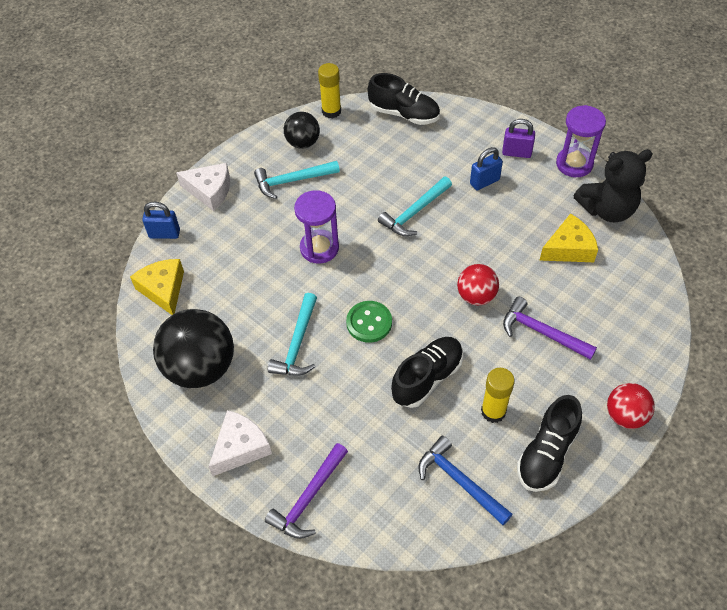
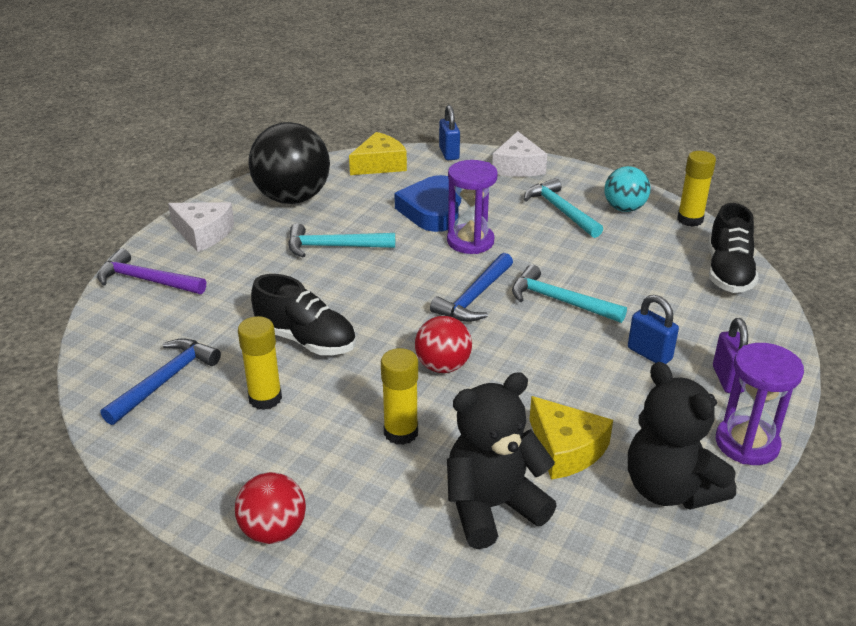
camera: 75 degrees right, 20 degrees down
(261, 264) = (432, 210): none -> blue heart
(303, 143) = (624, 208): black ball -> turquoise ball
(369, 323) = (375, 288): green button -> none
(397, 261) = (474, 297): none -> blue hammer
(542, 332) = (401, 432): purple hammer -> yellow glue stick
(546, 454) = (205, 452): black shoe -> none
(614, 296) = (492, 507): none -> black teddy bear

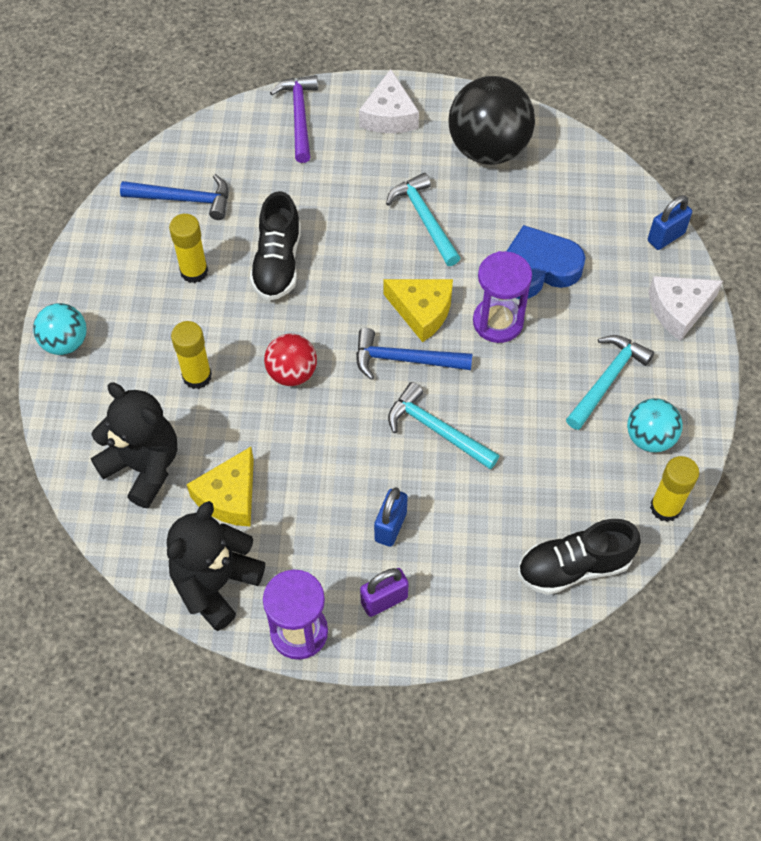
camera: 65 degrees right, 25 degrees up
(273, 531) = (65, 342): red ball -> turquoise ball
(380, 165) = (600, 188): yellow cheese -> yellow cheese (422, 311)
(560, 301) = (436, 430): turquoise hammer -> turquoise hammer turned 60 degrees counterclockwise

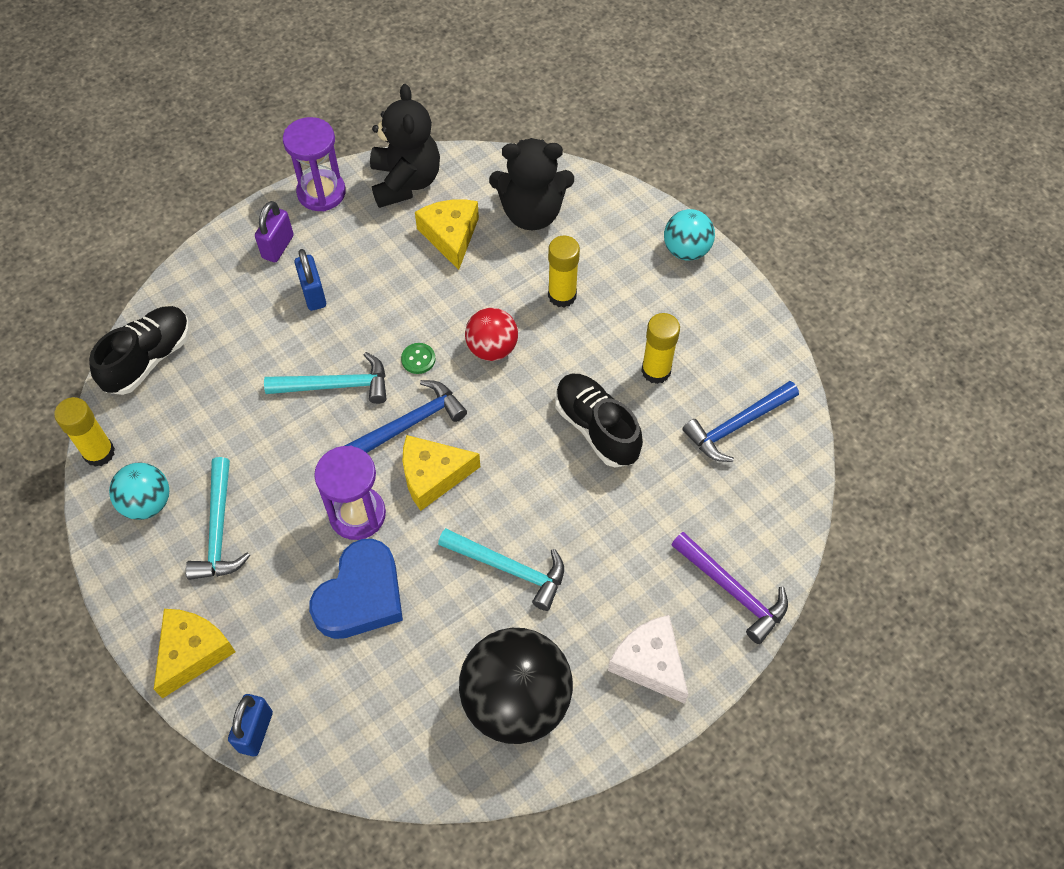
camera: 140 degrees right, 0 degrees up
(355, 405) = (418, 359): none -> green button
(679, 310) = (192, 652): white cheese -> yellow cheese

